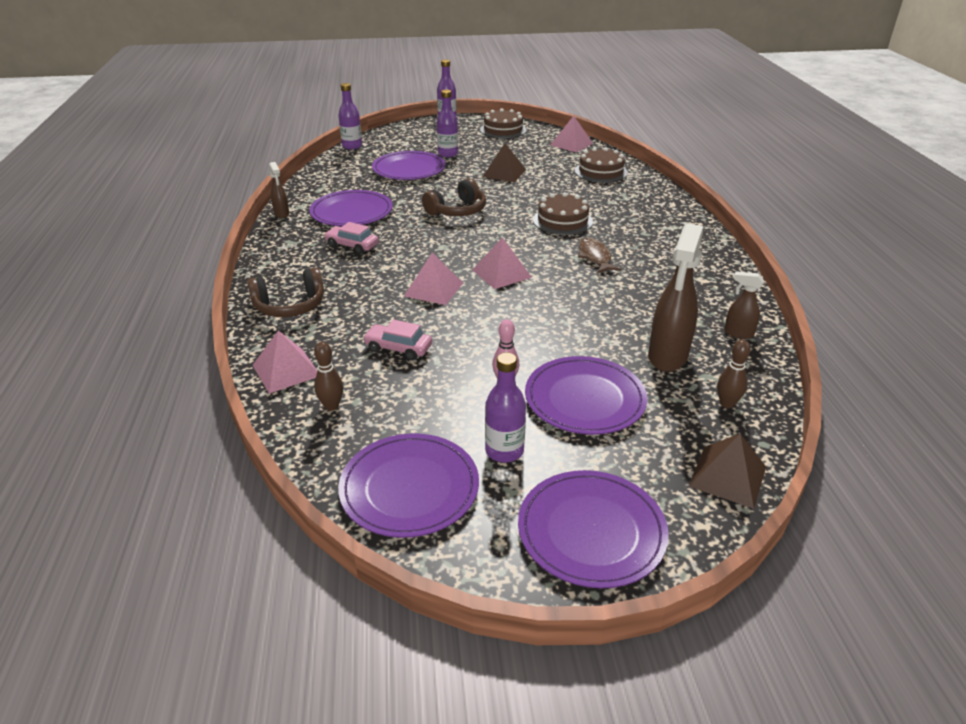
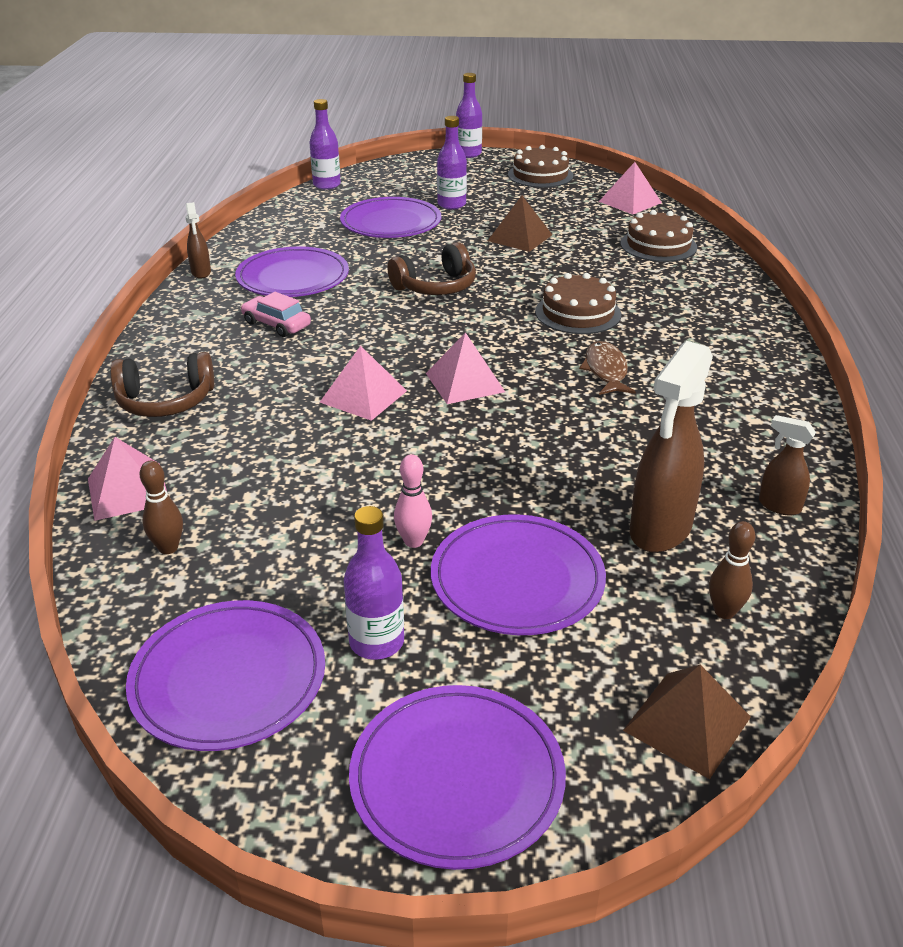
camera: 10 degrees right, 0 degrees up
(398, 348) = (286, 475): pink car -> none

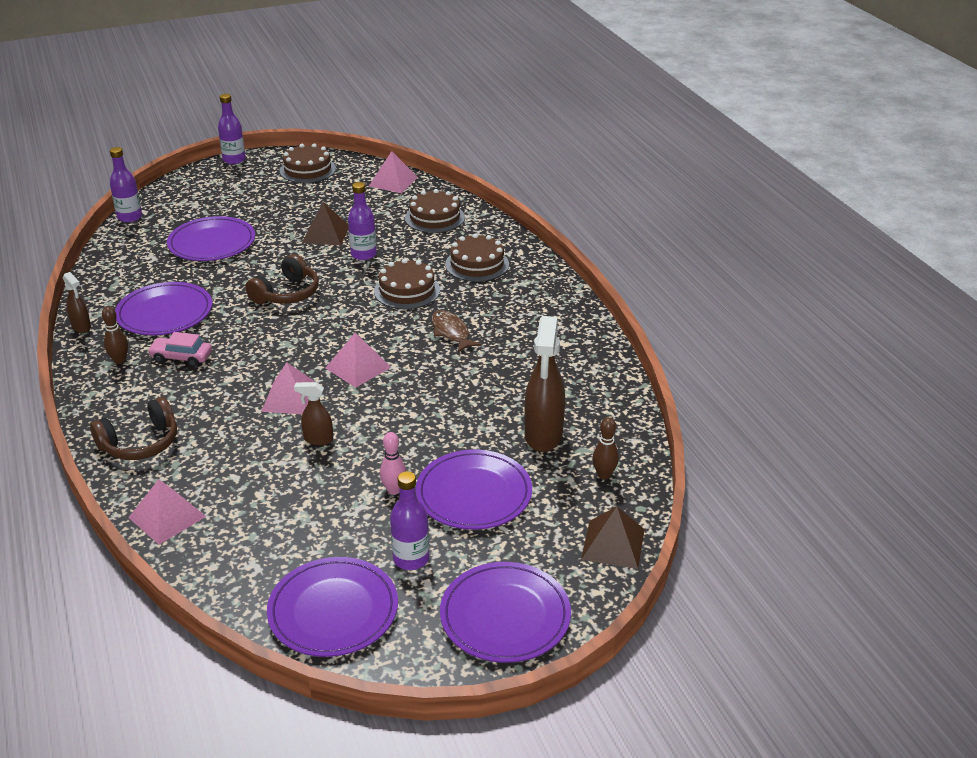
camera: 25 degrees left, 0 degrees up
(168, 548) = (229, 546): brown bowling pin -> brown bowling pin (119, 360)
(451, 204) = (251, 214): purple bottle -> purple bottle (363, 254)
(683, 303) = (477, 264): none -> brown cake
(778, 506) = (605, 399): brown spray bottle -> brown spray bottle (318, 439)

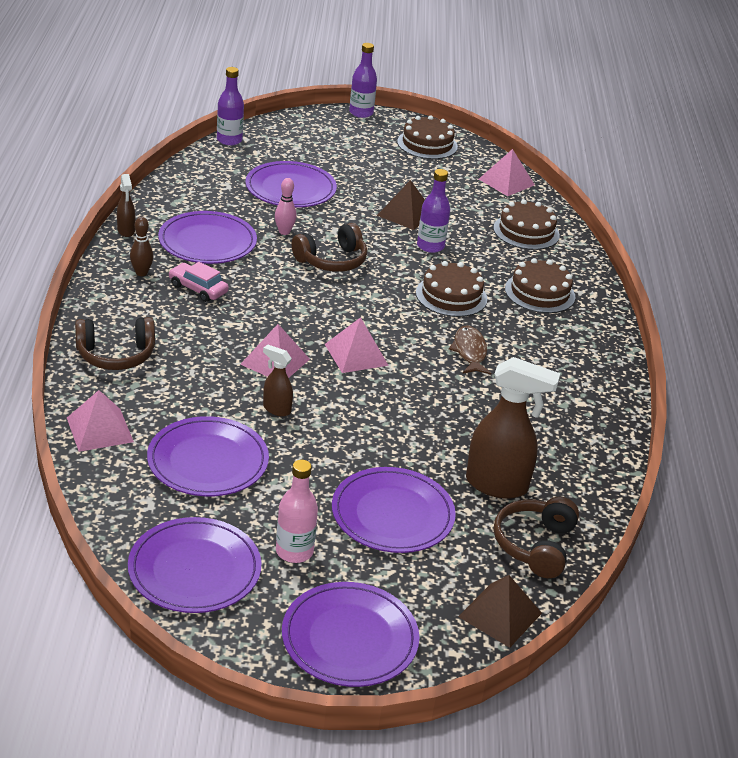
camera: 20 degrees right, 0 degrees up
(285, 508) = (208, 461): none -> purple plate
(394, 490) = (318, 482): pink bowling pin -> pink bowling pin (284, 232)
(411, 559) = (294, 551): purple bottle -> pink bottle
(543, 436) = (497, 485): brown spray bottle -> brown spray bottle turned 105 degrees counterclockwise
(604, 475) = (535, 545): brown bowling pin -> brown headphones

